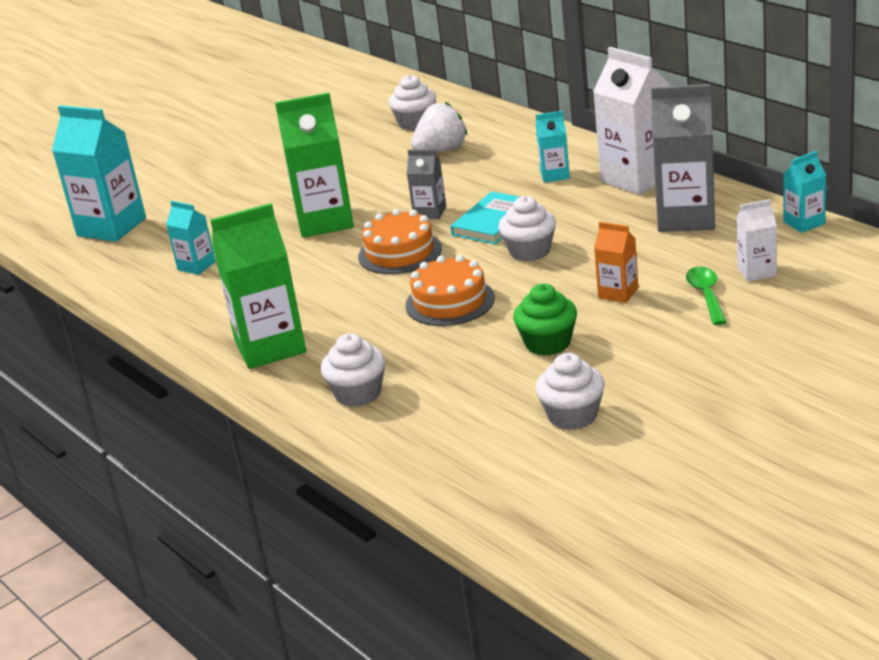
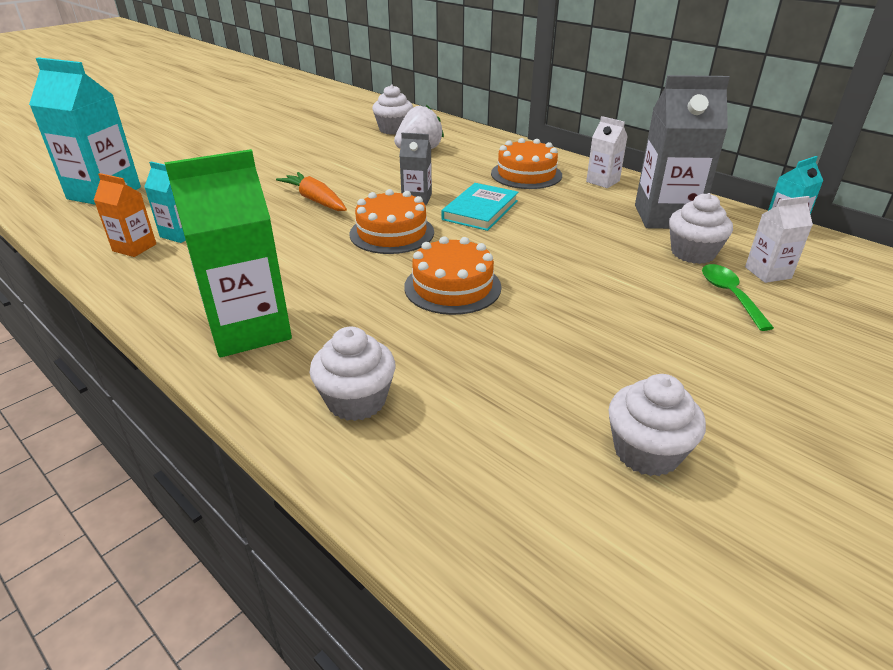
camera: 10 degrees left, 5 degrees up
(325, 221) = (315, 200): green carton -> orange carrot
(529, 251) = (524, 239): white cupcake -> white cupcake (693, 253)
(547, 343) = (577, 343): green cupcake -> none
(554, 175) = (526, 174): turquoise carton -> orange cake
(618, 293) = (633, 287): orange carton -> orange carton (134, 247)
(637, 178) = (602, 181): white carton -> white carton, size x0.51

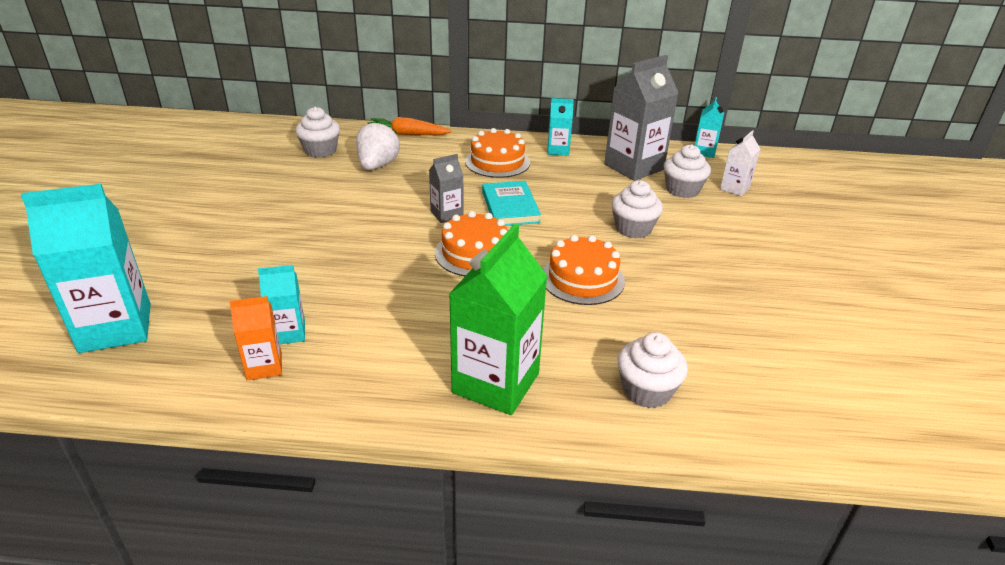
camera: 40 degrees left, 0 degrees up
(315, 200) = (362, 248): orange carrot -> orange carrot (407, 134)
(602, 181) = (558, 150): white carton -> turquoise carton
(646, 452) = (820, 332): white cupcake -> white cupcake (633, 228)
(730, 295) = (736, 213): green spoon -> none

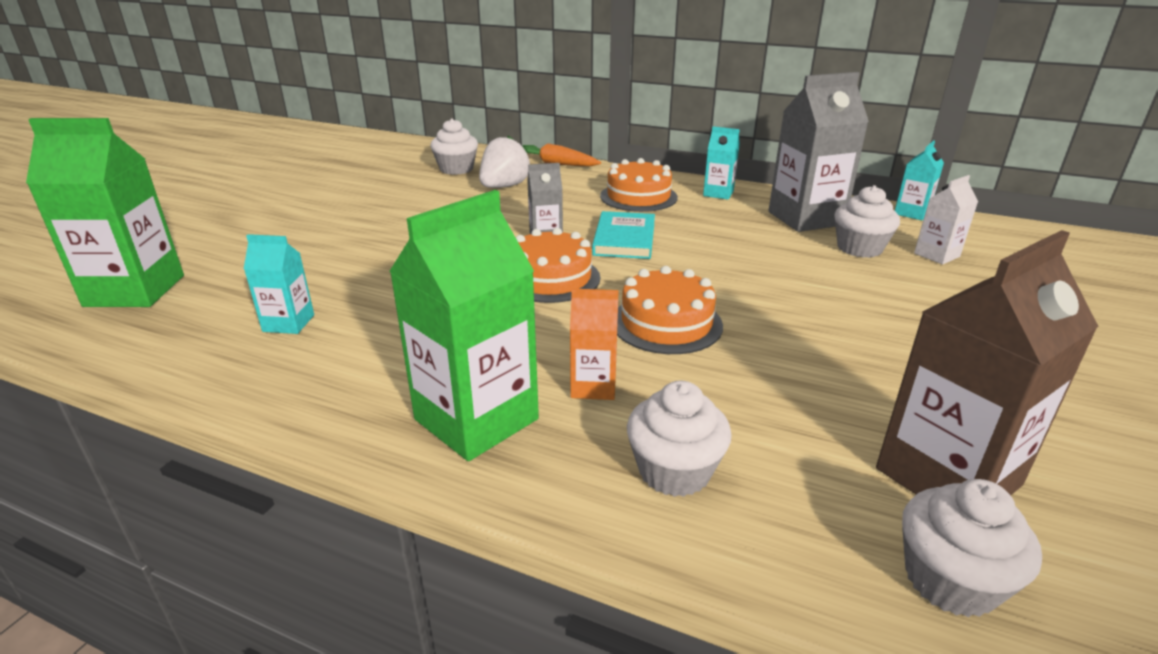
camera: 20 degrees right, 5 degrees down
(116, 328) = (135, 291): turquoise carton -> green carton
(264, 366) = (236, 351): orange carton -> orange carton (593, 386)
(633, 228) = (767, 280): white cupcake -> white cupcake (950, 580)
(801, 358) = (947, 477): none -> brown carton

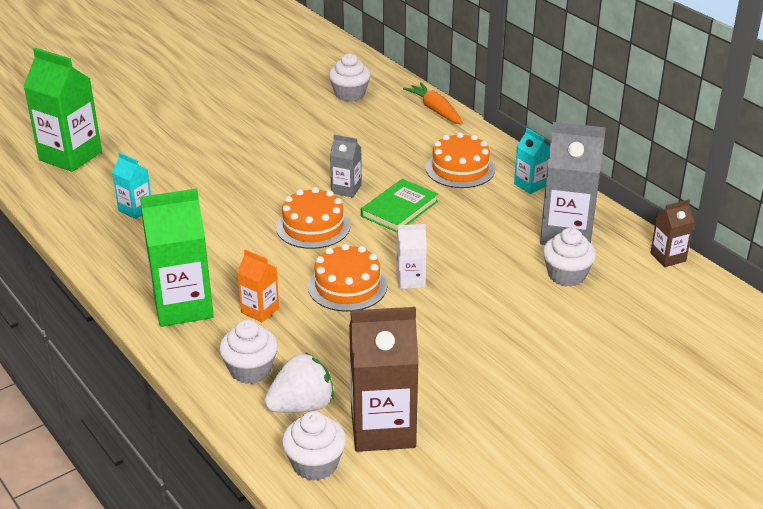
camera: 30 degrees right, 5 degrees up
(504, 187) = (367, 126): white strawberry -> white strawberry (301, 406)
(624, 239) = (399, 209): turquoise book -> green book
(911, 213) = (668, 257): turquoise carton -> brown carton
(936, 255) = (619, 301): white carton -> white carton (410, 280)

